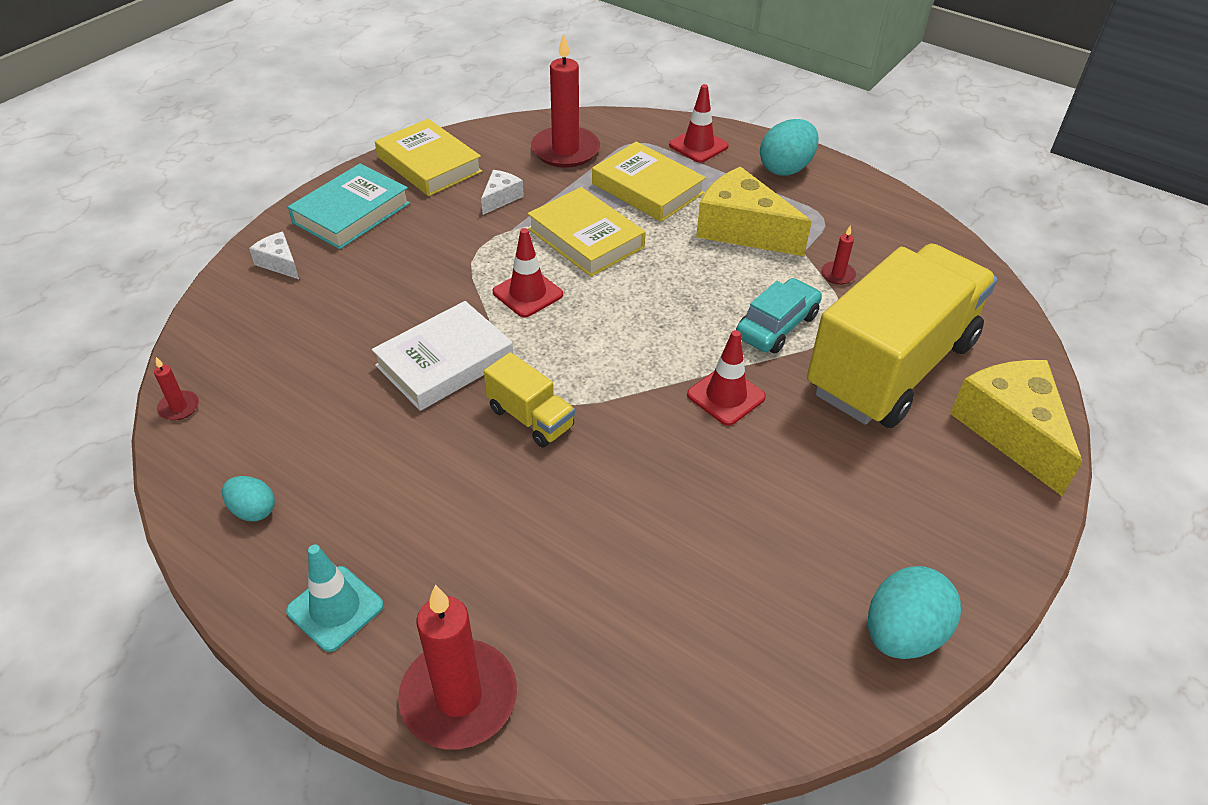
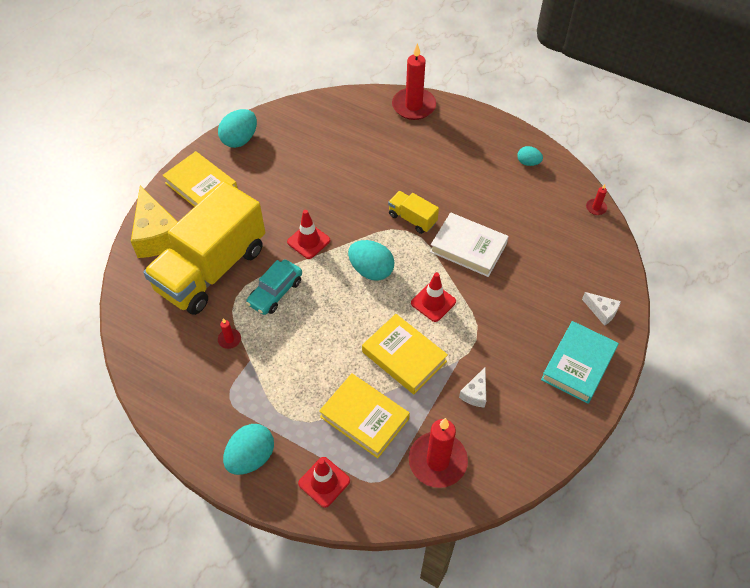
camera: 175 degrees right, 10 degrees up
(335, 608) = (473, 129): turquoise traffic cone -> none
(429, 164) = (544, 429): yellow book -> yellow book (201, 186)
(445, 362) = (468, 248): white book -> white book turned 75 degrees clockwise
(618, 343) = (371, 270): none -> turquoise egg
(742, 229) = (292, 377): yellow cheese -> none

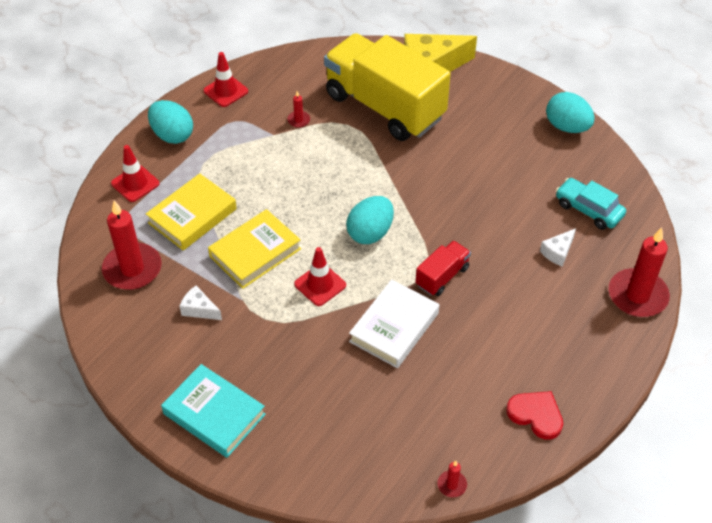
camera: 95 degrees right, 5 degrees down
(201, 186) = (496, 97): yellow book -> none
(275, 292) = (350, 154): turquoise car -> turquoise car (588, 210)
(308, 241) = (415, 182): red traffic cone -> red traffic cone (226, 91)
(412, 219) = (442, 276): yellow truck -> red truck
(528, 162) = (536, 415): turquoise egg -> red heart
(602, 311) = (283, 455): white cheese -> white cheese (558, 252)

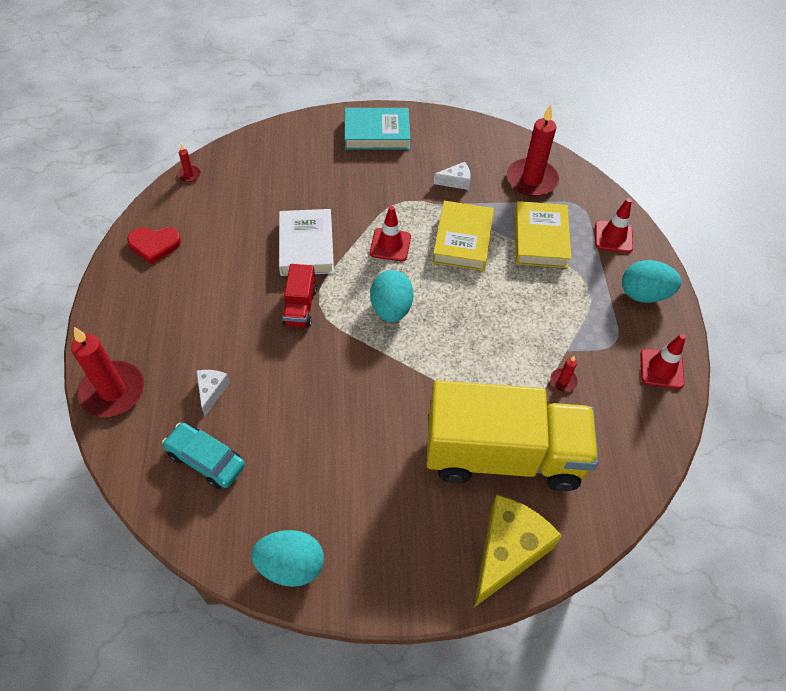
camera: 140 degrees right, 5 degrees up
(588, 210) = (206, 460): turquoise car -> turquoise car turned 150 degrees counterclockwise

